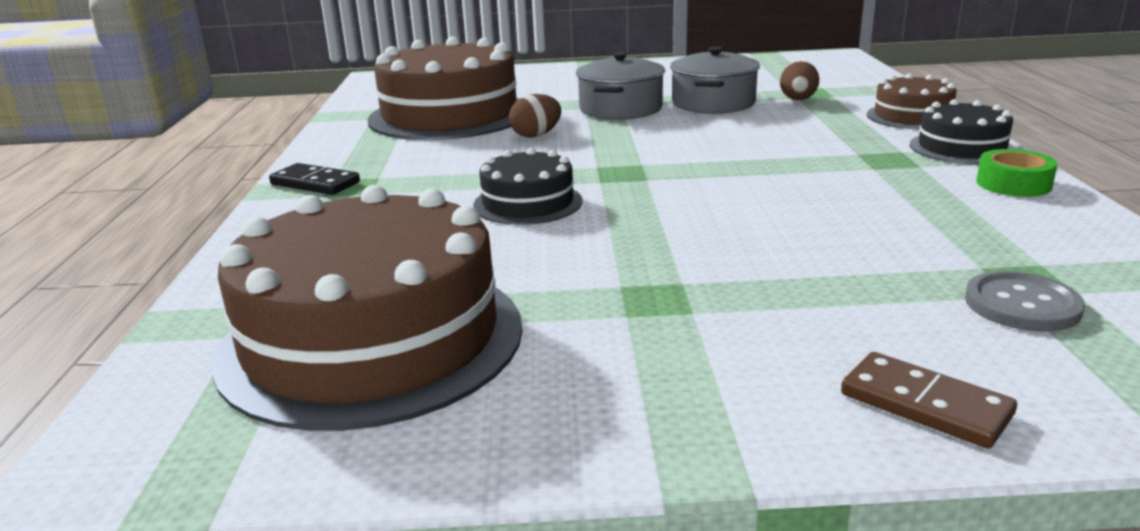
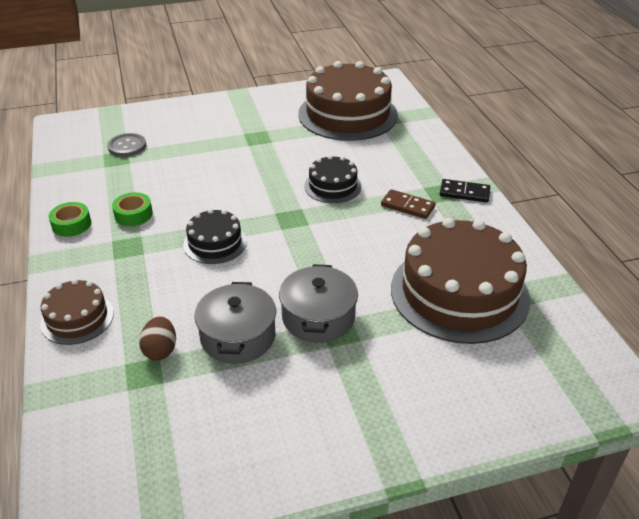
camera: 165 degrees right, 15 degrees up
(536, 135) = (367, 261): brown egg -> none
(904, 189) = (133, 214): none -> green tape
(925, 404) = (178, 111): brown domino -> brown domino (407, 206)
(961, 148) = (72, 266): black cake -> black cake (215, 243)

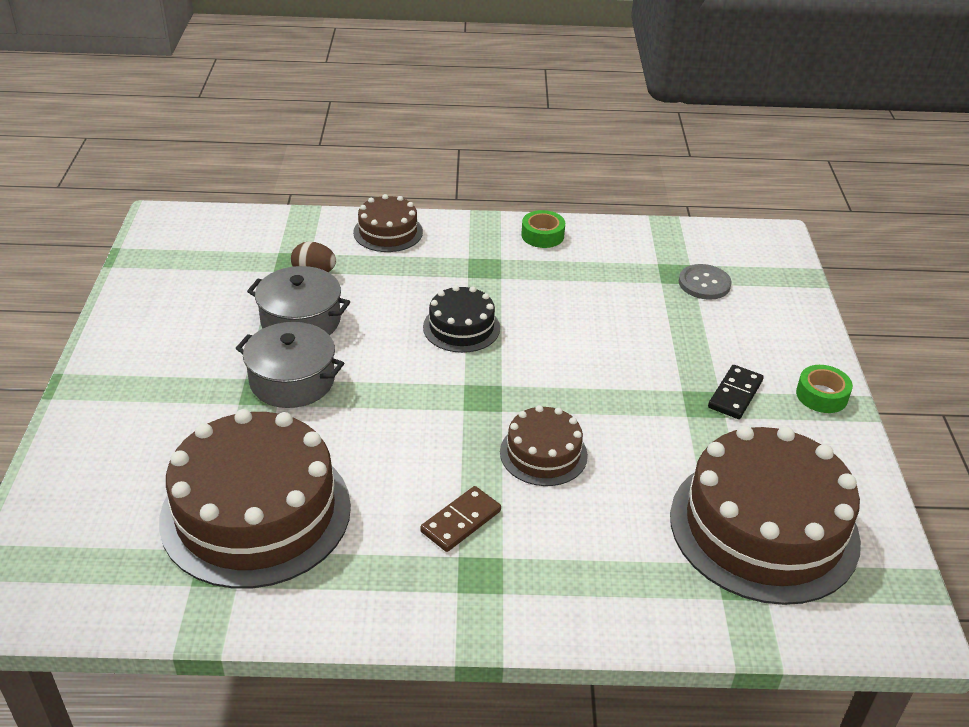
camera: 105 degrees right, 0 degrees up
(133, 214) = (544, 276): green tape -> green tape (821, 395)
(332, 186) = (543, 453): black cake -> brown cake
(464, 193) = (467, 605): black domino -> black domino (735, 394)

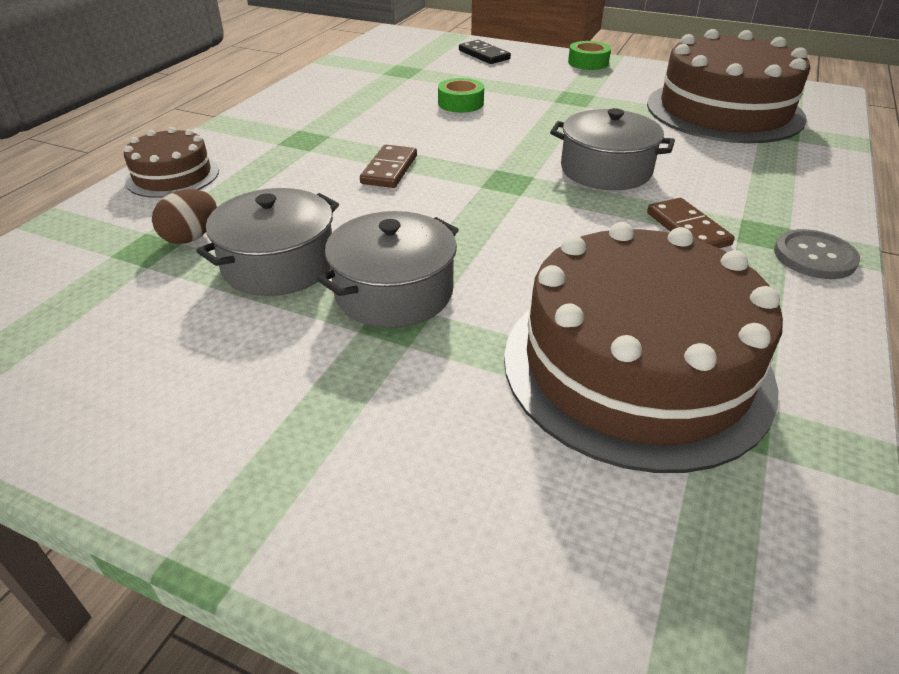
camera: 65 degrees left, 0 degrees up
(461, 327) = (389, 169): black cake -> brown domino
(542, 235) = (286, 105): green tape -> green tape (460, 103)
(543, 453) = (606, 170): brown cake -> grey pot
(704, 283) = (426, 65): grey button -> grey button (814, 256)
(735, 394) = (570, 86): black domino -> black domino (484, 55)

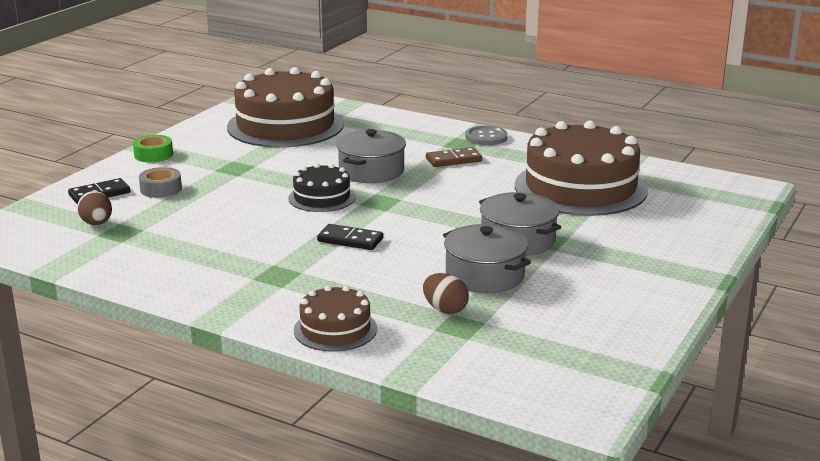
camera: 85 degrees left, 15 degrees down
(389, 169) = (350, 240): brown domino -> black domino
(419, 61) = (96, 223): none -> brown egg
(460, 103) = (224, 210): green tape -> none
(503, 74) = (161, 189): none -> grey tape
(508, 146) = (322, 198): none -> black cake

